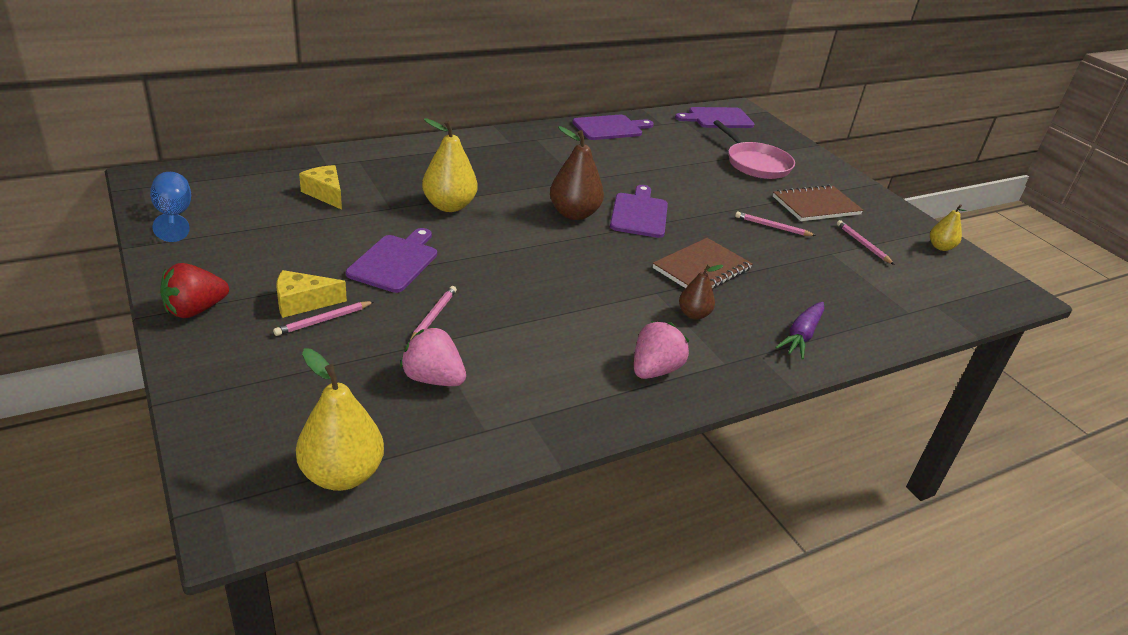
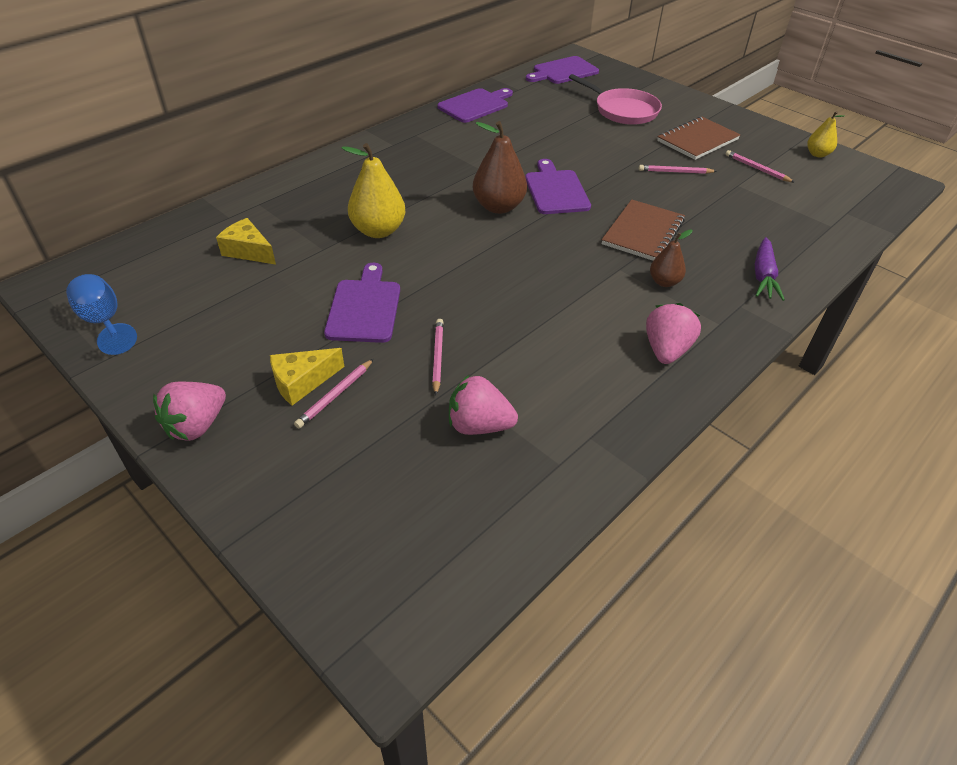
camera: 15 degrees left, 10 degrees up
(195, 310) = (197, 425): red strawberry -> pink strawberry
(342, 474) = (458, 560): yellow pear -> none

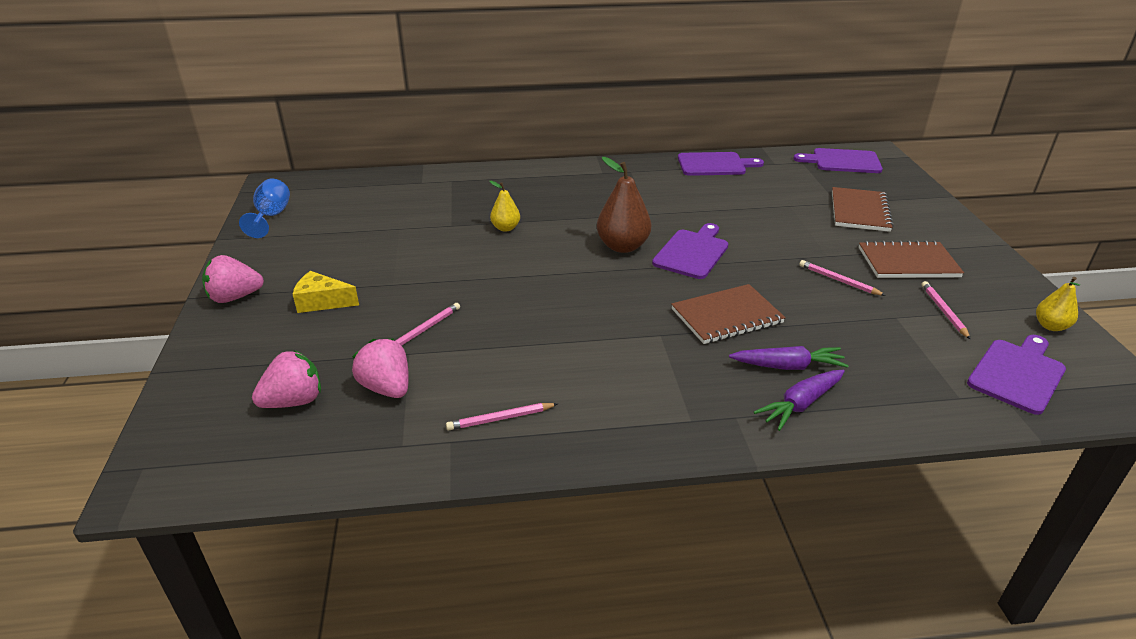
camera: 40 degrees right, 10 degrees down
(248, 251) = (403, 208): yellow cheese -> none
(335, 395) = (328, 320): pink pencil -> pink pencil (500, 418)
(364, 308) = (424, 274): purple cutting board -> purple cutting board (1017, 373)
(378, 231) = (505, 228): yellow pear -> yellow pear, size x0.57
(623, 110) = (859, 211): pink pan -> brown notebook
(664, 282) = (687, 363): brown pear -> none
(666, 350) = (608, 415): pink strawberry -> pink strawberry (294, 401)
(724, 252) = (788, 366): none -> purple carrot

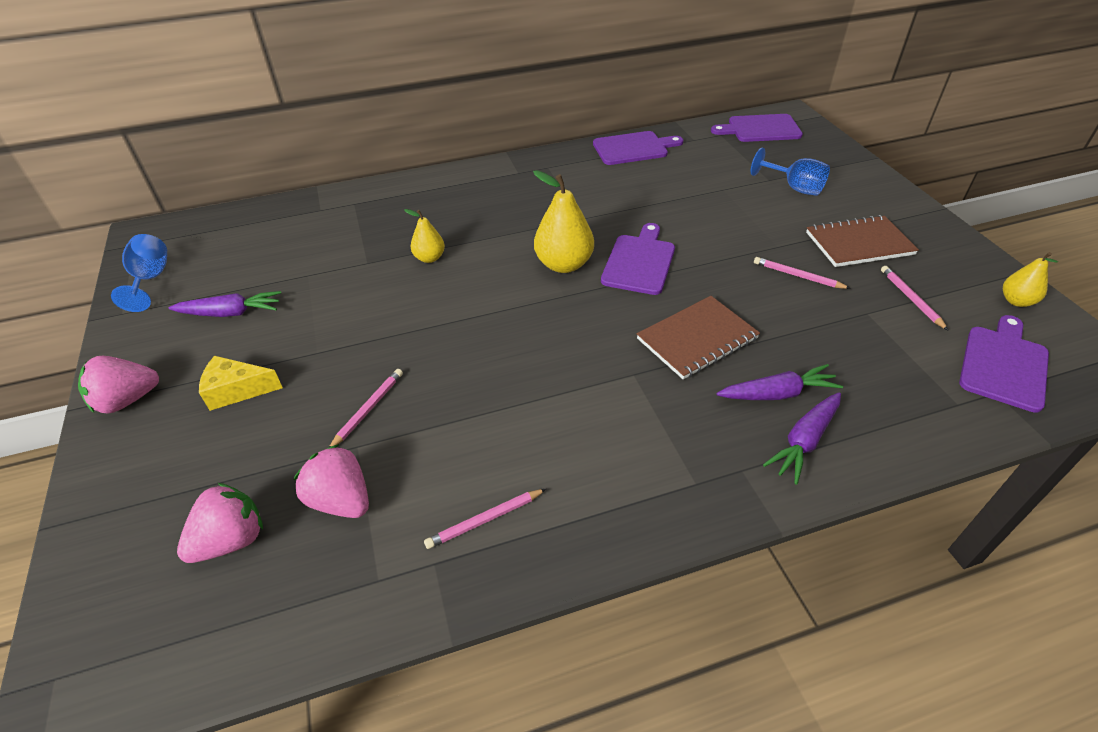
camera: 10 degrees left, 10 degrees up
(330, 248) = (231, 313): none -> purple carrot
(623, 246) = (564, 264): brown pear -> yellow pear
(859, 211) = (794, 187): brown notebook -> blue goblet

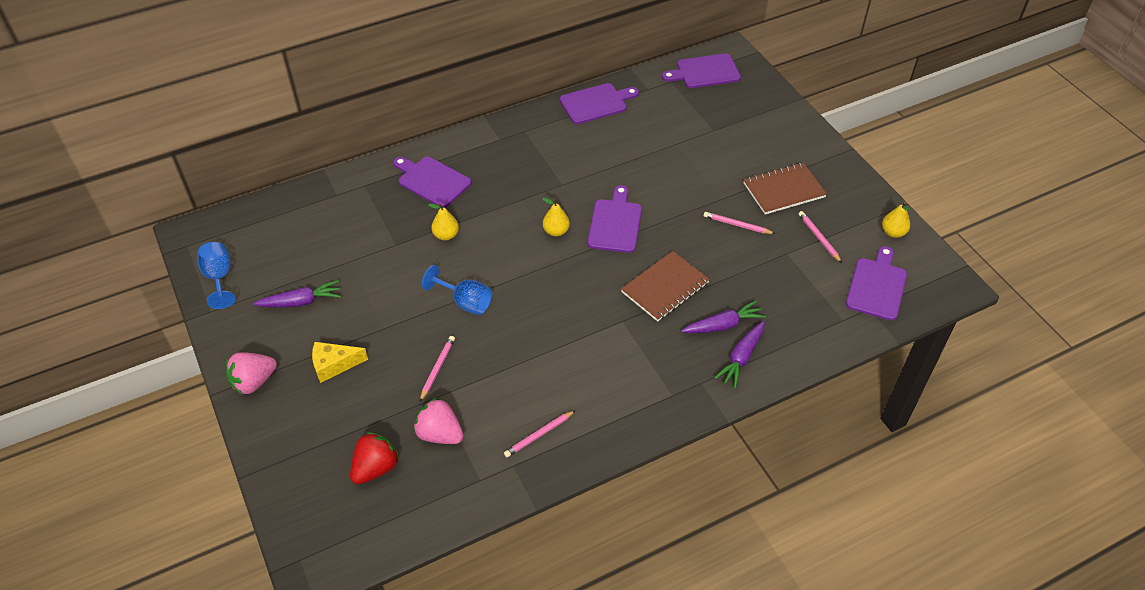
camera: 10 degrees left, 5 degrees up
(232, 540) = (375, 468): pink strawberry -> red strawberry
(430, 204) = (432, 181): none -> purple cutting board
(564, 264) = (556, 231): yellow pear -> yellow pear, size x0.57
(794, 187) = (734, 137): blue goblet -> blue goblet (465, 302)

